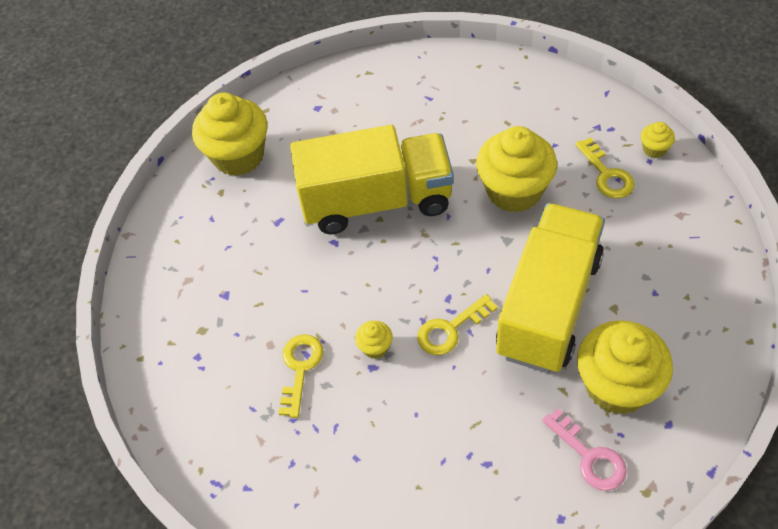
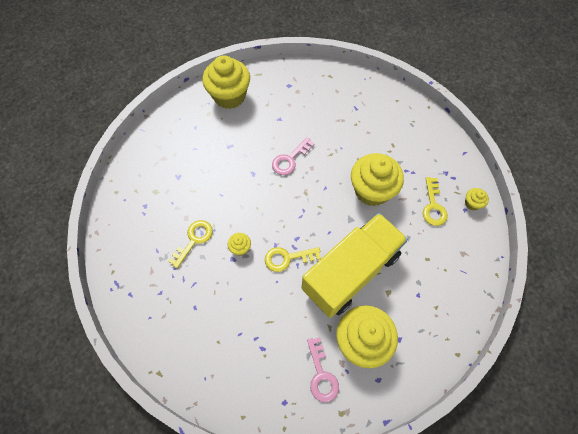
camera: 20 degrees right, 10 degrees up
(376, 201) = (290, 159): yellow truck -> pink key

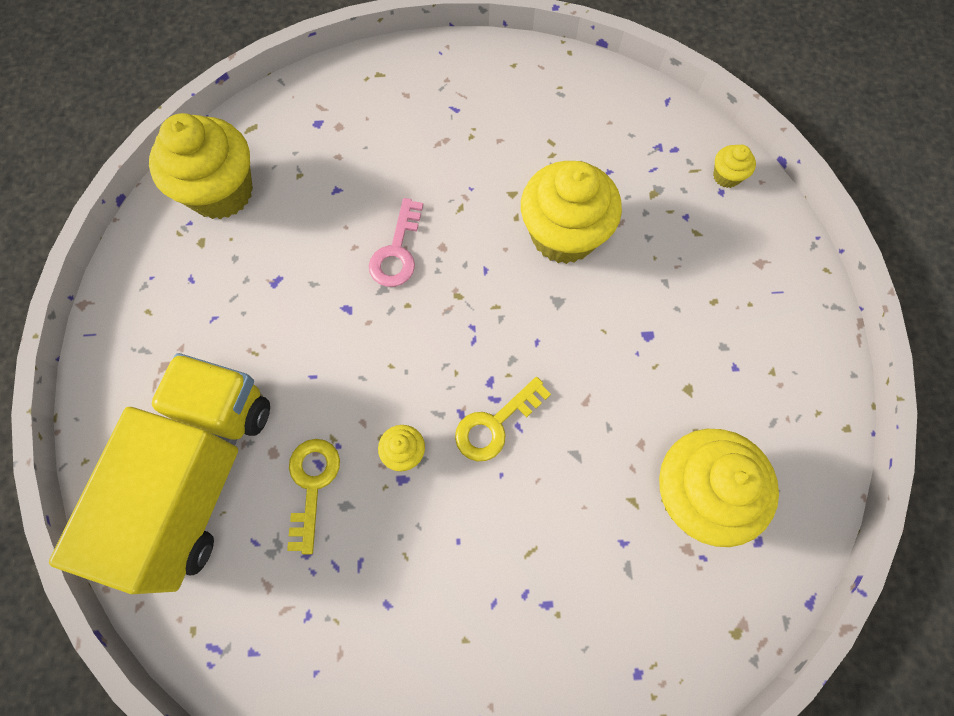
camera: 30 degrees left, 5 degrees up
(321, 375) = (668, 589): pink key -> none
(351, 272) = (611, 389): yellow truck -> yellow truck (198, 477)
(433, 206) = (672, 211): yellow key -> none

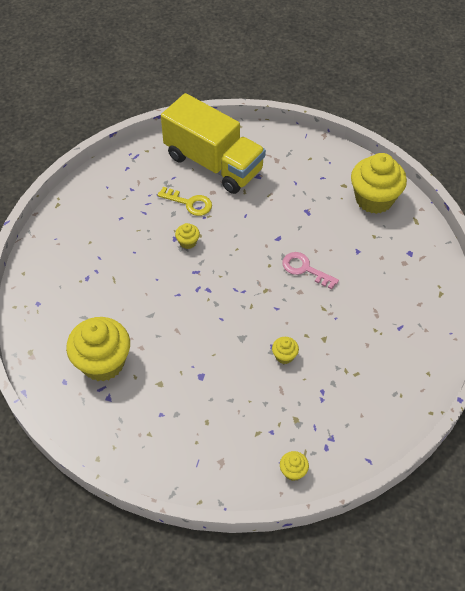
camera: 110 degrees right, 15 degrees down
(495, 424) = (183, 284): yellow key -> none
(563, 235) = (284, 356): yellow cupcake -> yellow cupcake, size x0.43

